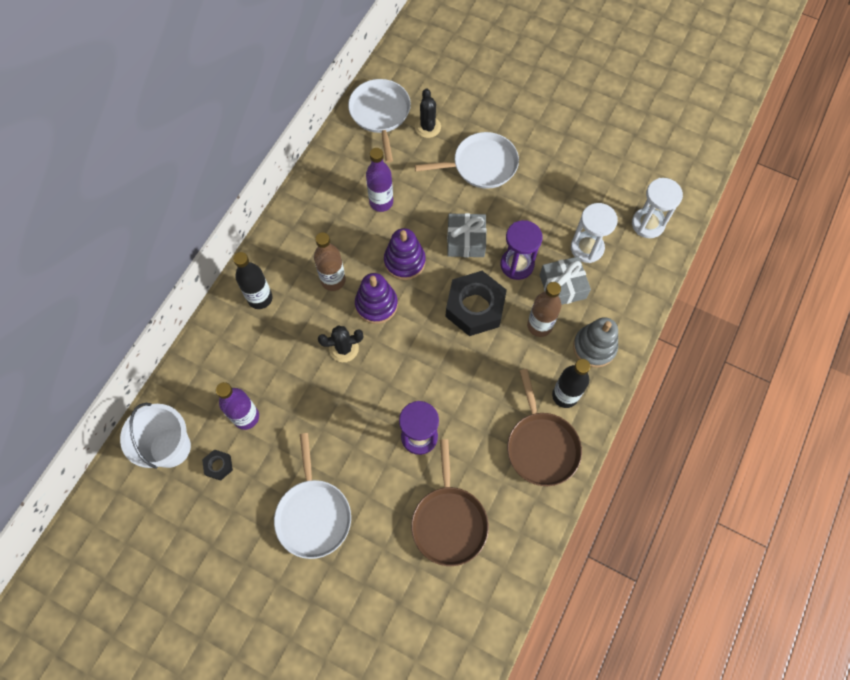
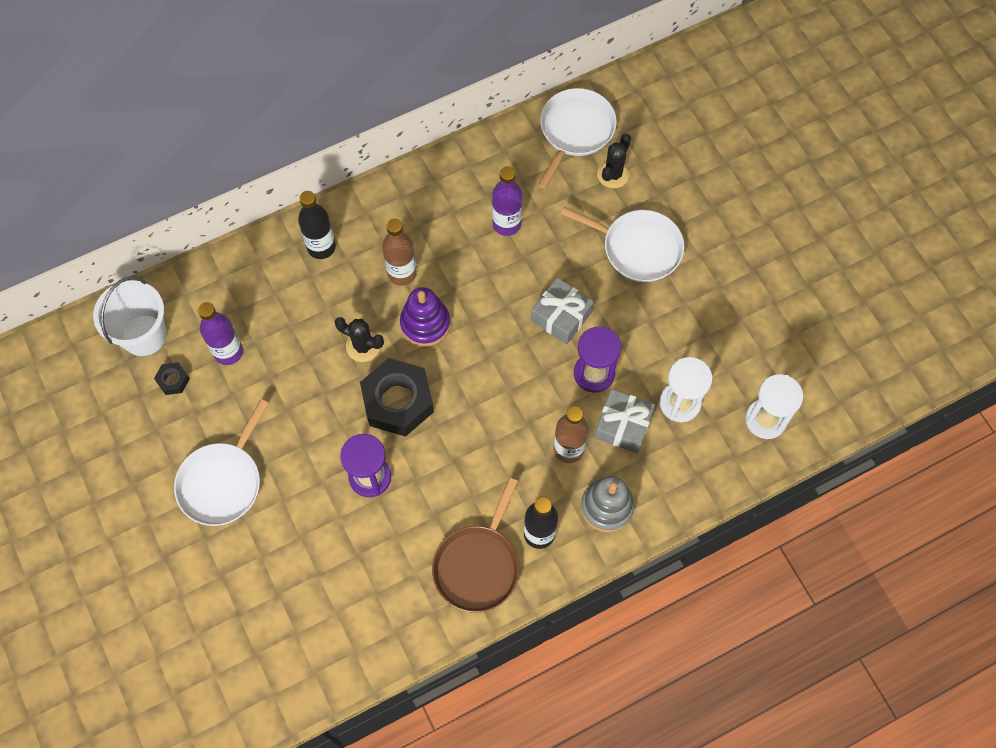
camera: 35 degrees right, 0 degrees up
(404, 261) = (484, 298): purple stacking toy -> none
(449, 521) = (337, 574): brown pan -> none
(475, 307) = (518, 389): black nut -> black nut (398, 401)

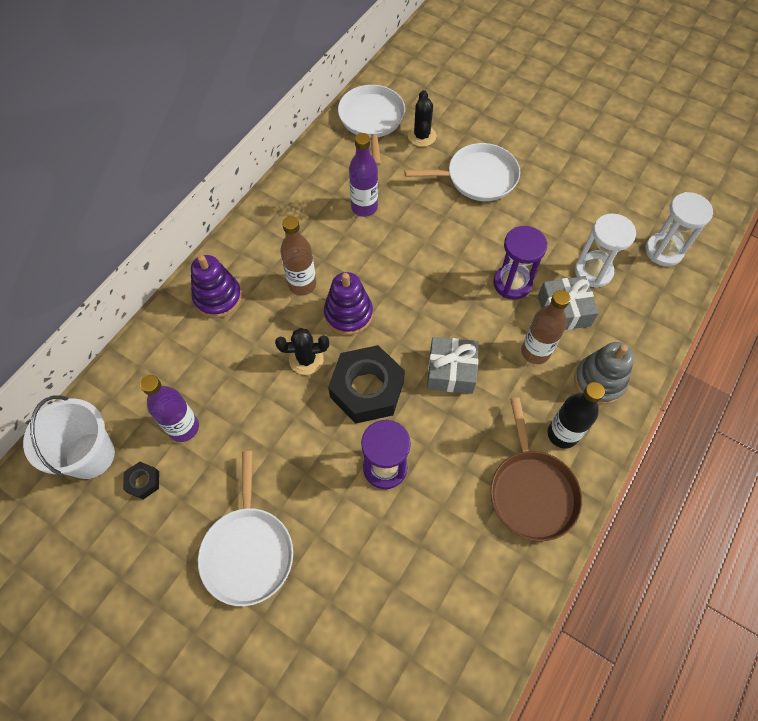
camera: 30 degrees left, 5 degrees down
(321, 247) = (218, 297): black bottle -> purple stacking toy
(561, 316) = (455, 254): grey gift -> grey gift (451, 371)

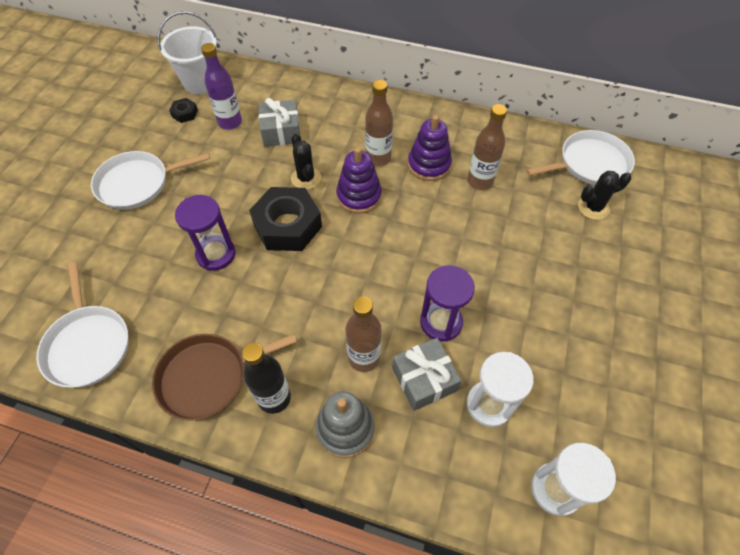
camera: 75 degrees right, 5 degrees down
(218, 297) = (347, 110): purple stacking toy -> purple stacking toy (429, 165)
(364, 207) = (480, 181): purple bottle -> brown bottle
(451, 371) = (322, 286): grey gift -> grey gift (281, 131)
(477, 177) = (565, 267): white pan -> white pan (88, 344)

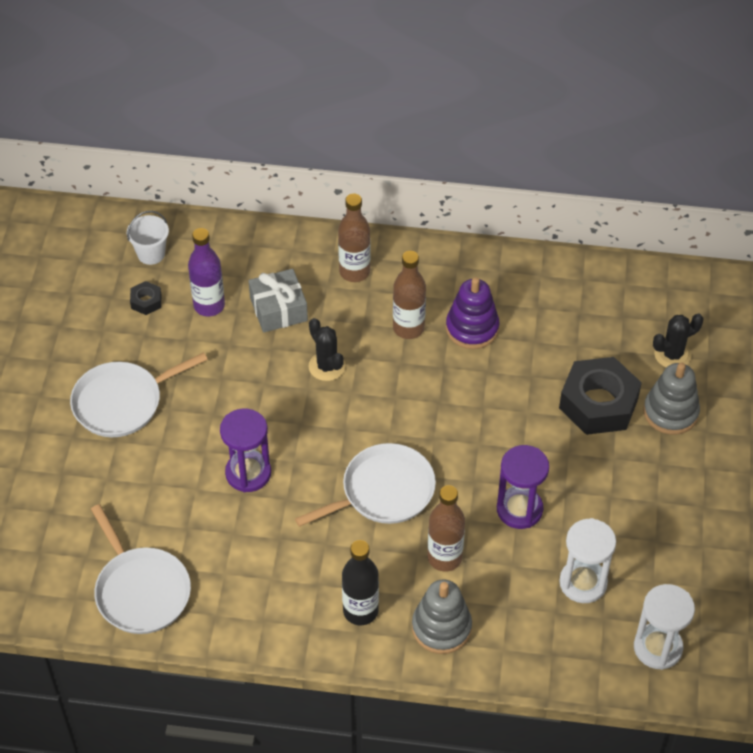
camera: 10 degrees left, 5 degrees down
(201, 82) = (151, 254): white bucket -> white bucket, size x0.60
(208, 377) = (284, 602): brown pan -> none
(288, 225) = (321, 427): black nut -> black nut (598, 403)
(359, 196) = (396, 380): purple stacking toy -> none
(424, 379) = (512, 569): grey gift -> none
(480, 181) = (536, 341): brown bottle -> brown bottle (354, 272)
(588, 255) = (670, 412): none -> grey stacking toy
(590, 164) = (664, 299): white pan -> white pan (383, 491)

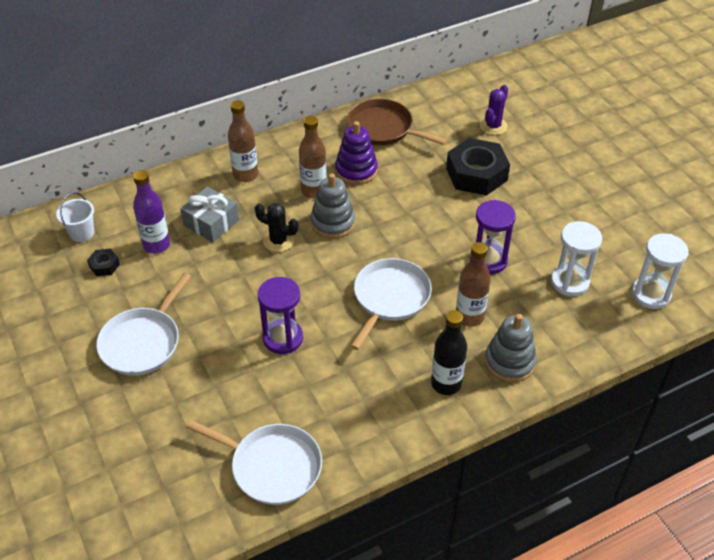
camera: 35 degrees left, 5 degrees down
(545, 292) = (383, 128): none -> brown pan
(670, 412) = (523, 157): grey stacking toy -> grey stacking toy (333, 223)
(672, 354) = (493, 126): black cactus -> purple cactus

